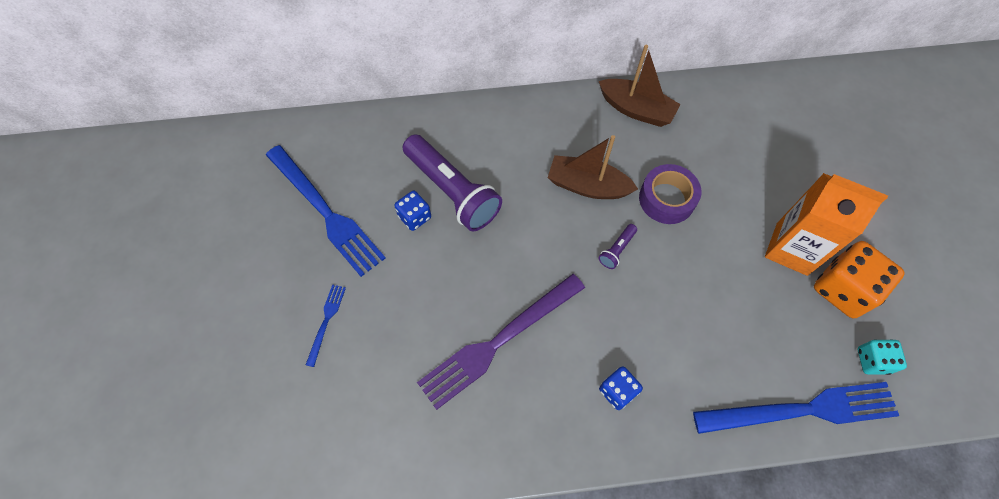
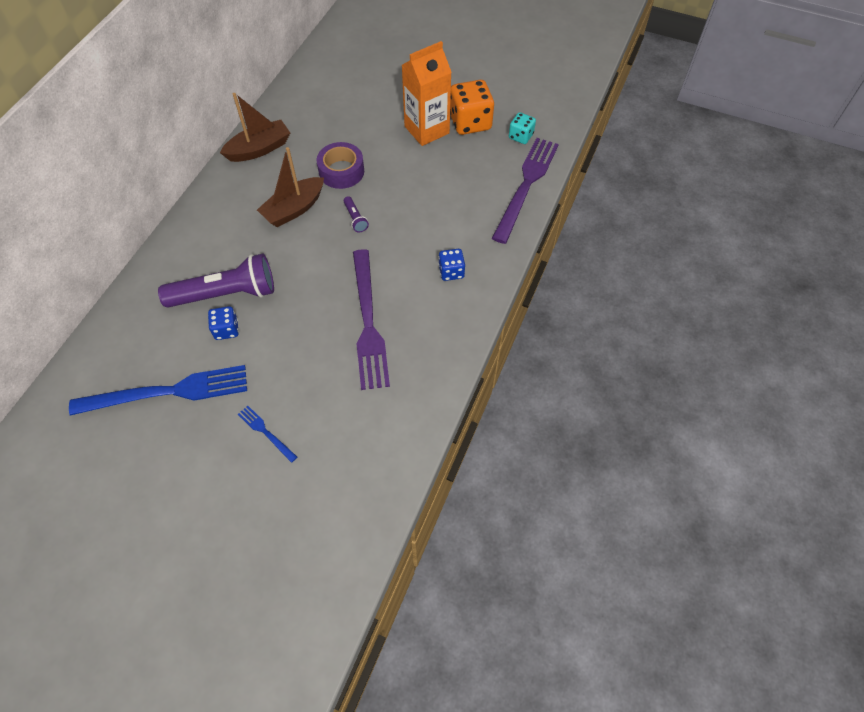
camera: 60 degrees left, 5 degrees down
(802, 410) = (526, 185): blue fork -> purple fork

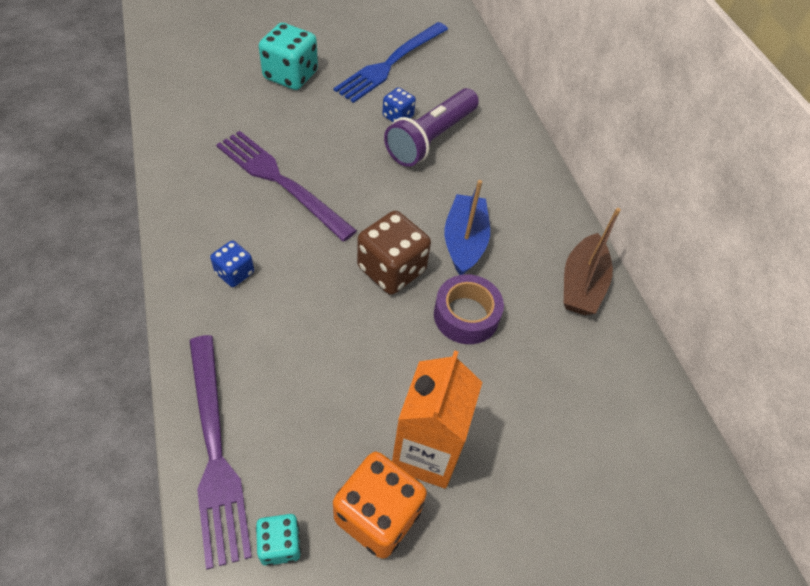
camera: 135 degrees right, 5 degrees down
(266, 432) = (290, 75): blue fork -> turquoise dice
(294, 209) = (464, 241): brown boat -> blue boat
(355, 219) = (391, 269): purple flashlight -> brown dice

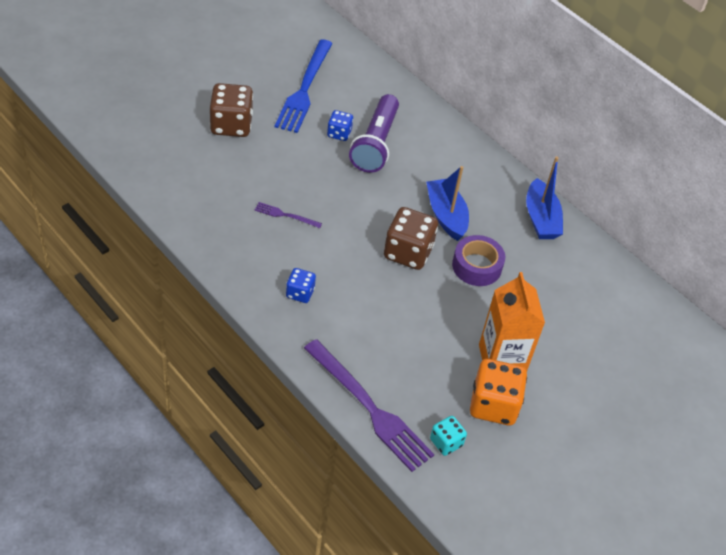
camera: 25 degrees left, 5 degrees down
(281, 182) = (285, 215): purple fork -> purple fork, size x0.45
(290, 75) = (231, 125): turquoise dice -> brown dice
(581, 284) = (541, 219): brown boat -> blue boat

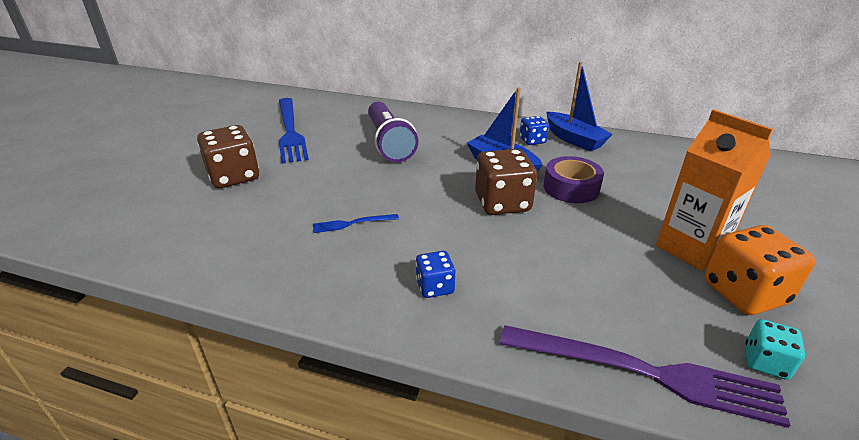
camera: 25 degrees left, 15 degrees down
(285, 215) = (352, 223): purple fork -> blue fork
(339, 133) = (349, 147): blue dice -> blue dice (532, 140)

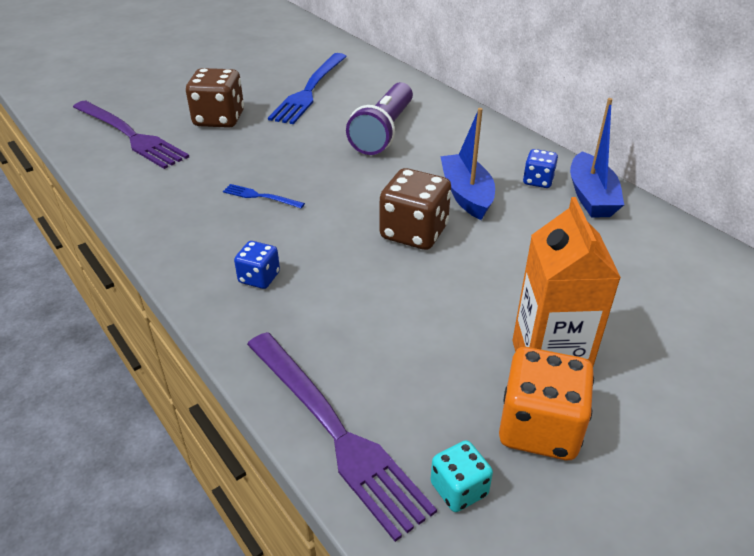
camera: 35 degrees right, 5 degrees up
(154, 219) = (130, 135): none -> purple fork
(571, 188) = (507, 247): purple tape -> none

